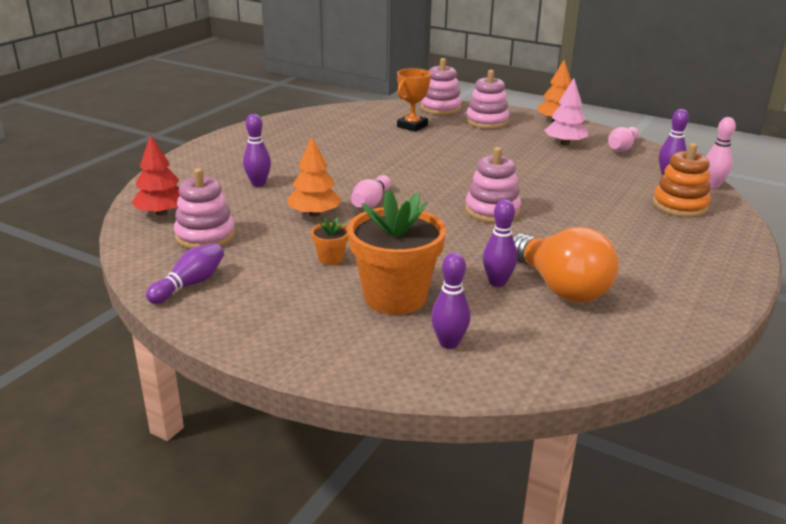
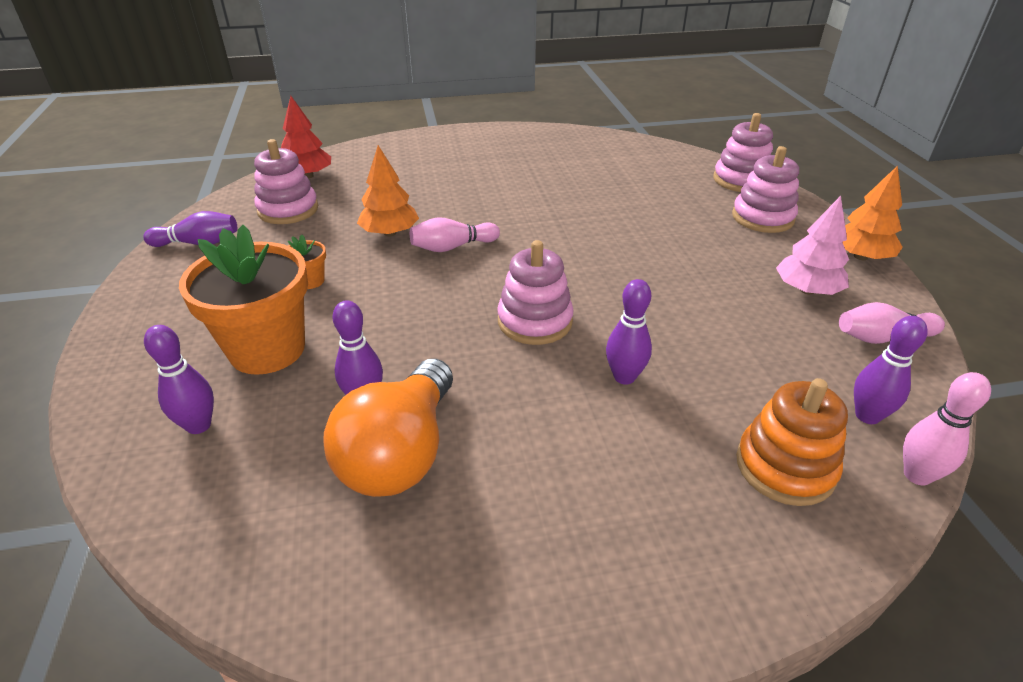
camera: 50 degrees right, 10 degrees up
(258, 183) = (414, 183): purple bowling pin -> purple bowling pin (624, 377)
(412, 126) = (664, 187): orange trophy -> none

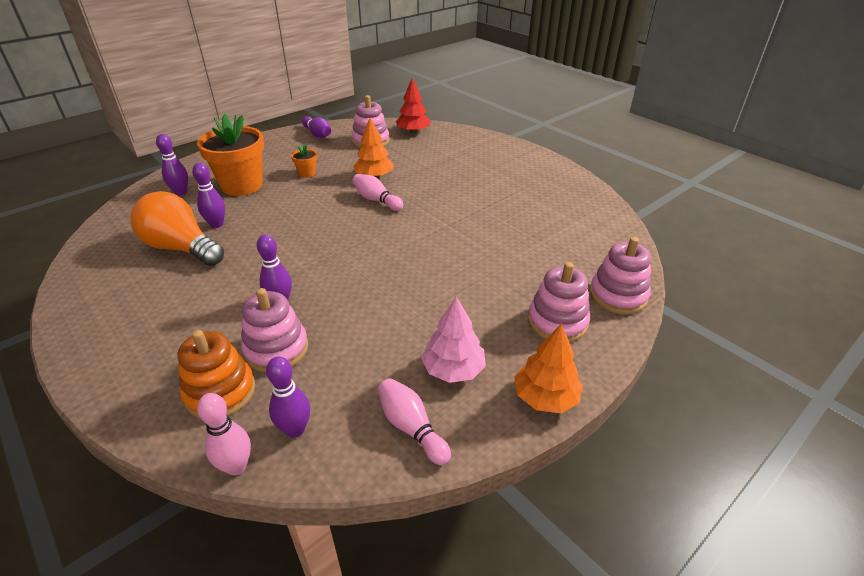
camera: 60 degrees right, 0 degrees up
(400, 453) = (181, 248): orange light bulb -> orange light bulb turned 45 degrees clockwise
(535, 321) = (317, 253): pink stacking toy -> pink stacking toy (276, 349)

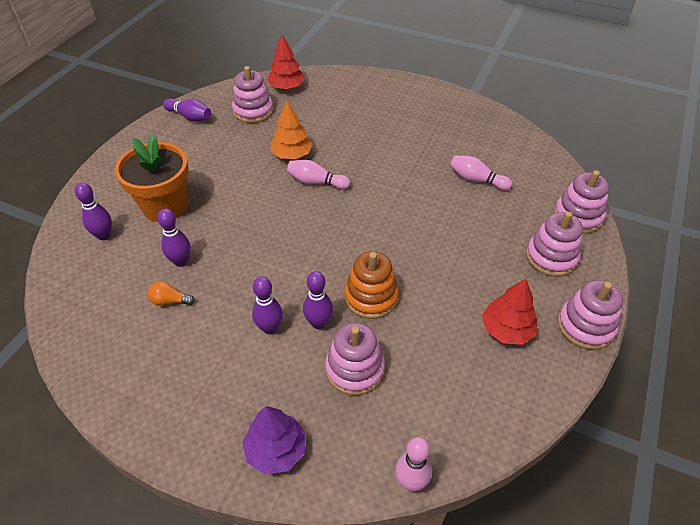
camera: 25 degrees left, 10 degrees up
(150, 387) = (276, 450): none -> purple tree
(181, 248) = (170, 301): orange light bulb -> orange light bulb, size x0.41
(220, 392) = (342, 427): orange stacking toy -> orange stacking toy (371, 297)
(295, 429) = (430, 432): purple bowling pin -> purple bowling pin (270, 328)
(307, 173) = (221, 170): orange flower pot -> none
(411, 428) = (513, 391): pink bowling pin -> pink bowling pin (476, 180)
(453, 369) = (507, 330): pink tree -> red tree
(545, 397) = (585, 326): orange tree -> pink stacking toy

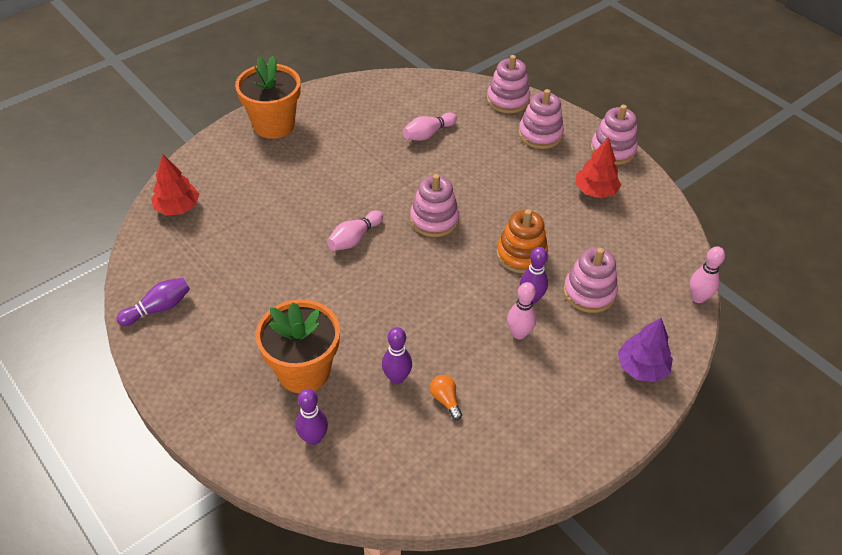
camera: 65 degrees left, 0 degrees up
(170, 301) = (445, 400): orange light bulb -> orange light bulb turned 120 degrees clockwise
(253, 111) = (197, 249): pink stacking toy -> pink stacking toy (434, 219)
(270, 328) = (519, 333): purple bowling pin -> pink bowling pin
(292, 155) = (298, 242): orange tree -> none
(407, 95) = (274, 125): none -> orange flower pot

